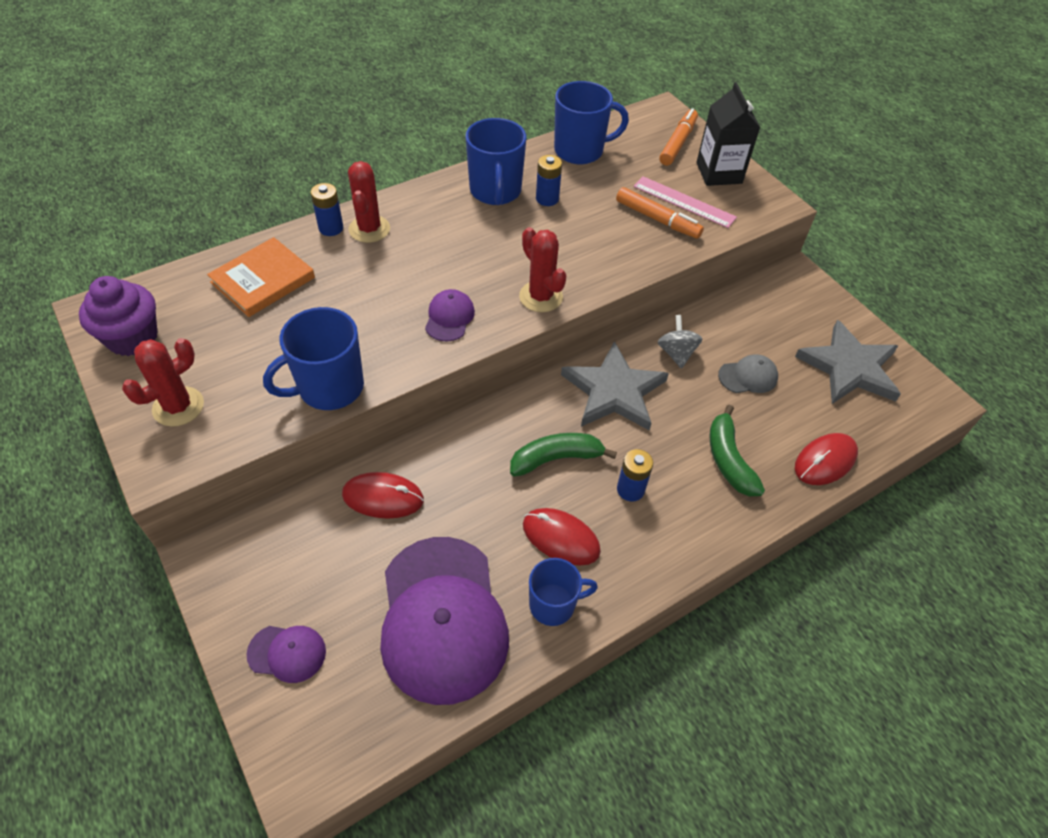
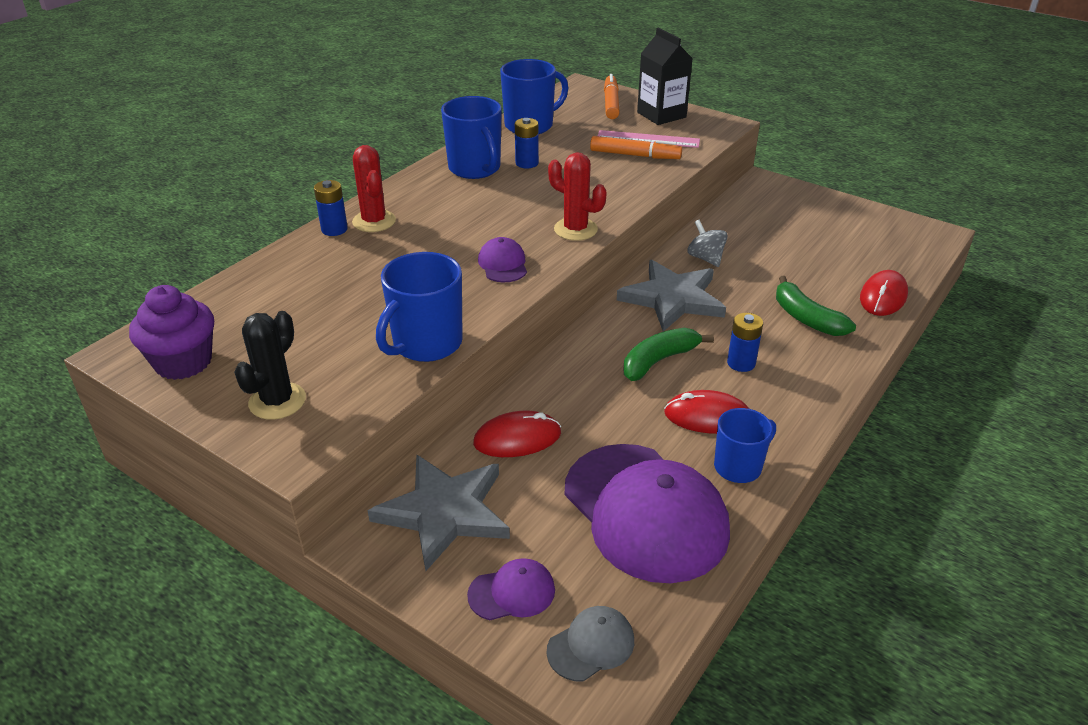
camera: 20 degrees left, 15 degrees down
(178, 407) = (277, 401): red cactus -> black cactus
(263, 280) = (293, 283): orange book -> none
(748, 376) = (777, 258): grey cap -> grey cap (591, 645)
(849, 367) = (852, 231): grey star -> grey star (444, 512)

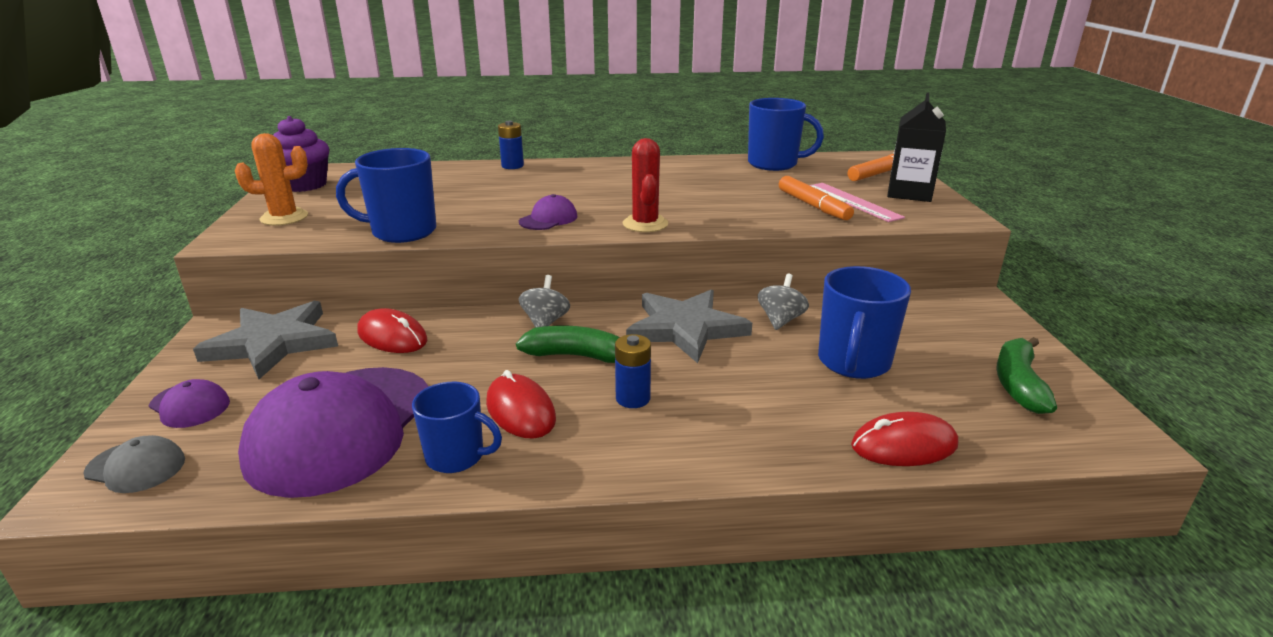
camera: 50 degrees right, 10 degrees down
(277, 401) = (284, 217): black cactus -> orange cactus
(374, 221) = (541, 171): red cactus -> none
(475, 169) = (670, 171): blue mug -> blue mug (853, 362)
(527, 163) = (713, 180): blue battery -> none
(588, 353) = (545, 322): none -> grey spinning top
(806, 318) = (772, 408): green banana -> green banana (1018, 384)

